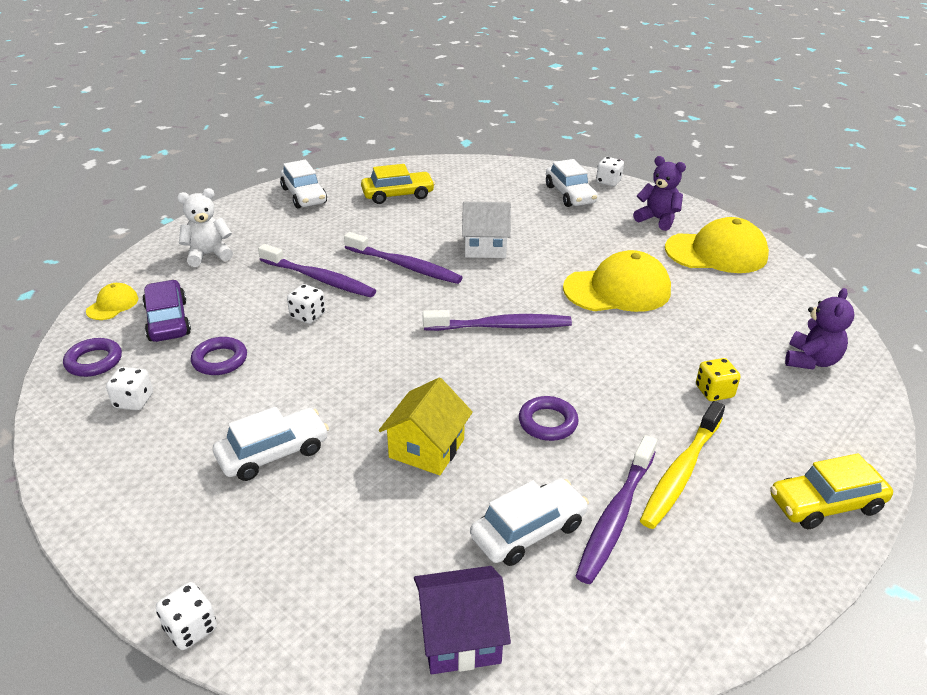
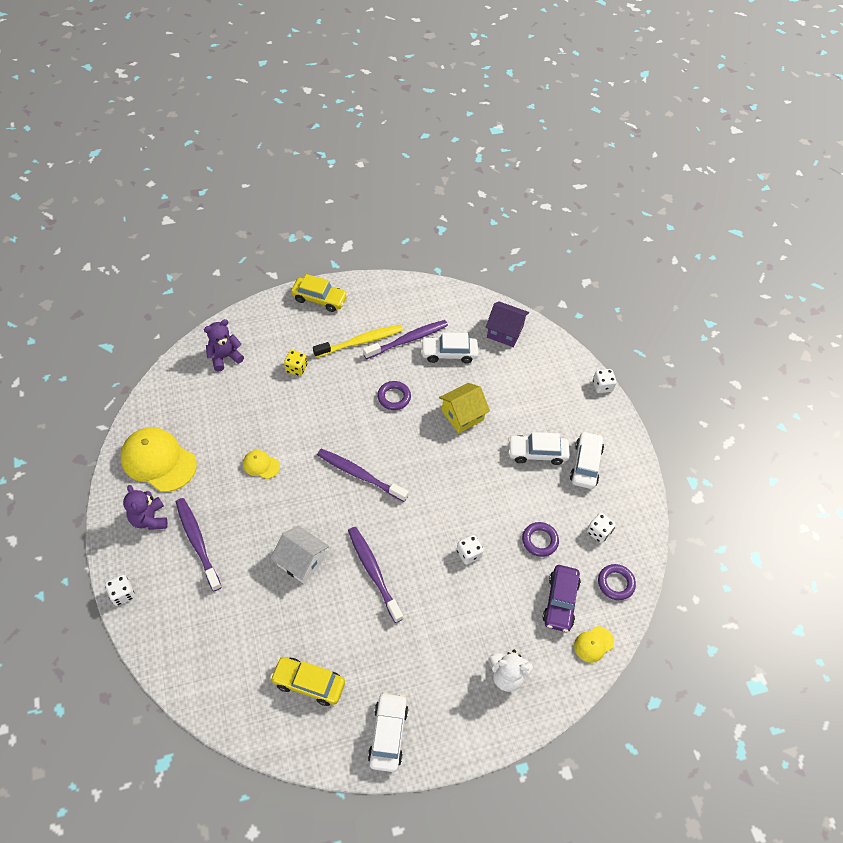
camera: 150 degrees left, 20 degrees up
(319, 279) = (440, 592): purple toothbrush -> purple toothbrush (197, 542)
(570, 194) = (173, 593): white car -> white car (585, 464)
(617, 290) = (261, 465): yellow cap -> yellow cap, size x0.48

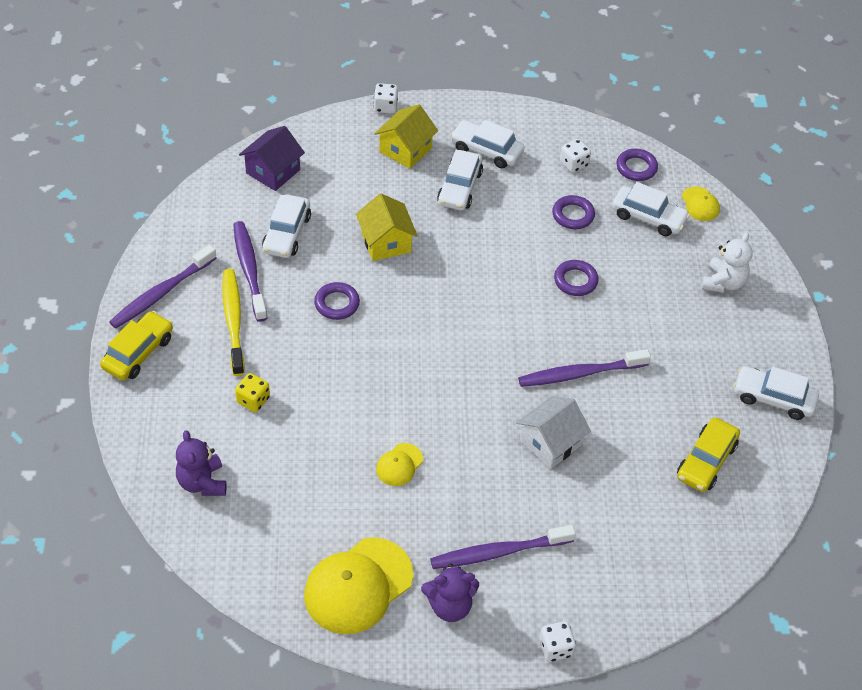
camera: 75 degrees left, 5 degrees down
(360, 475) = (443, 361): purple toothbrush -> purple toothbrush (161, 293)
(468, 554) = (575, 281): white dice -> purple ring
(560, 601) = (648, 217): purple car -> white car
(562, 409) = (405, 150): none -> yellow house

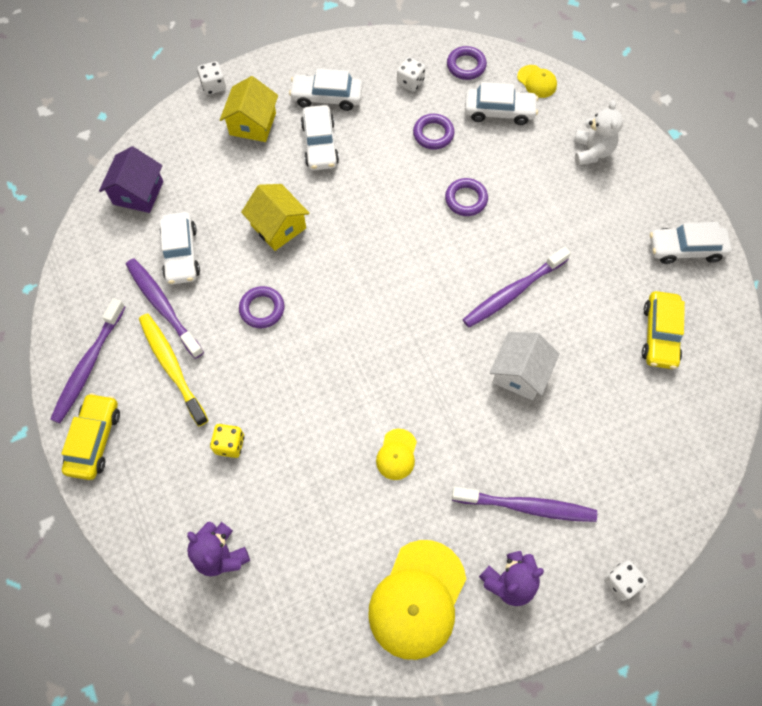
camera: 20 degrees left, 15 degrees up
(498, 552) = (526, 506): purple toothbrush -> purple toothbrush turned 135 degrees counterclockwise

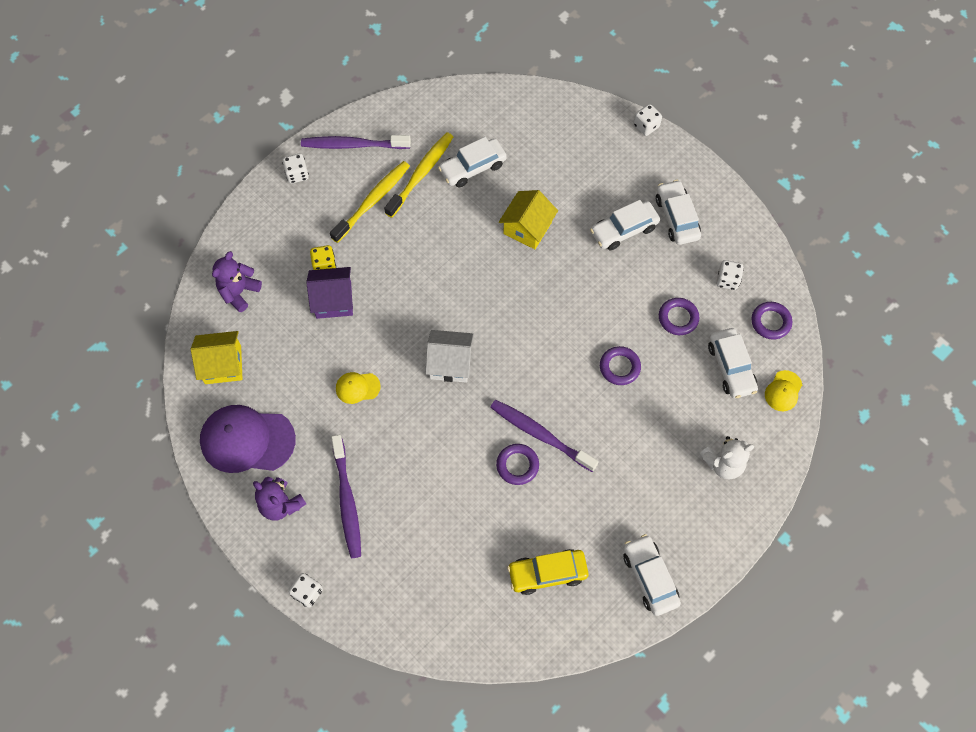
camera: 70 degrees right, 0 degrees up
(95, 440) = (297, 174): yellow car -> white dice
(138, 193) = (515, 114): purple house -> purple house (333, 300)
(163, 306) = (421, 174): purple toothbrush -> yellow toothbrush
(253, 124) = (621, 170): yellow house -> yellow house (223, 364)
(262, 309) = (446, 244): purple ring -> purple ring (517, 465)
(417, 599) = (247, 440): yellow cap -> purple cap
(520, 373) = (463, 462): white house -> white house (450, 363)

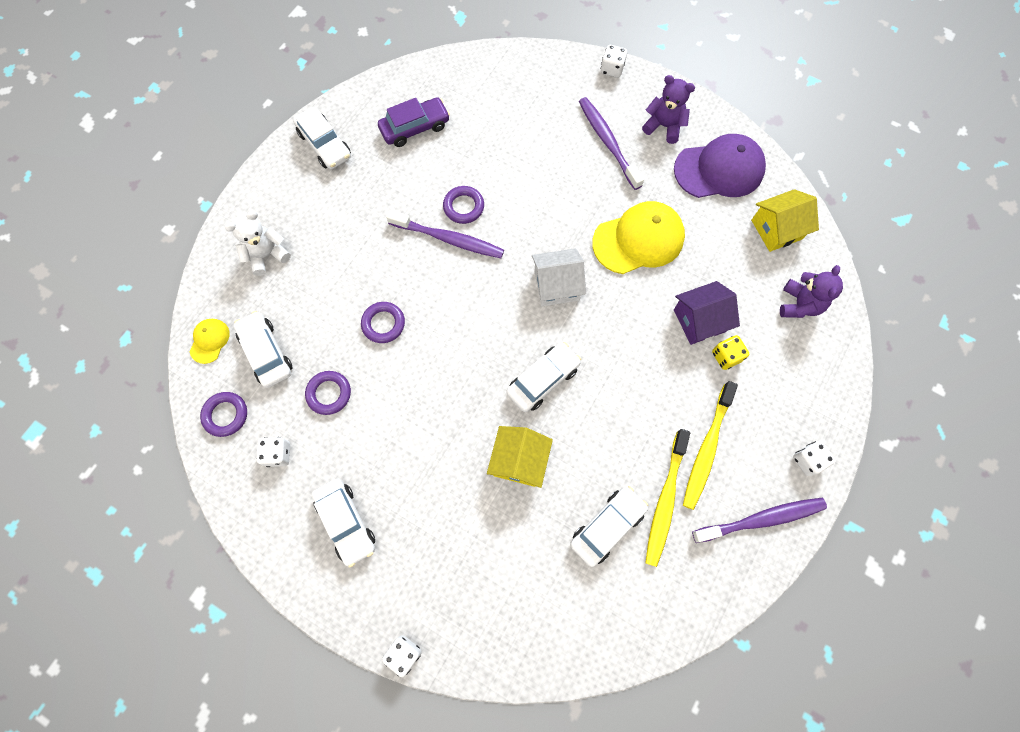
camera: 165 degrees right, 5 degrees up
(357, 387) = (638, 240): yellow cap -> yellow cap, size x2.09
(547, 573) = (415, 128): yellow car -> purple car
(624, 230) = (407, 488): white car -> white car (543, 380)

